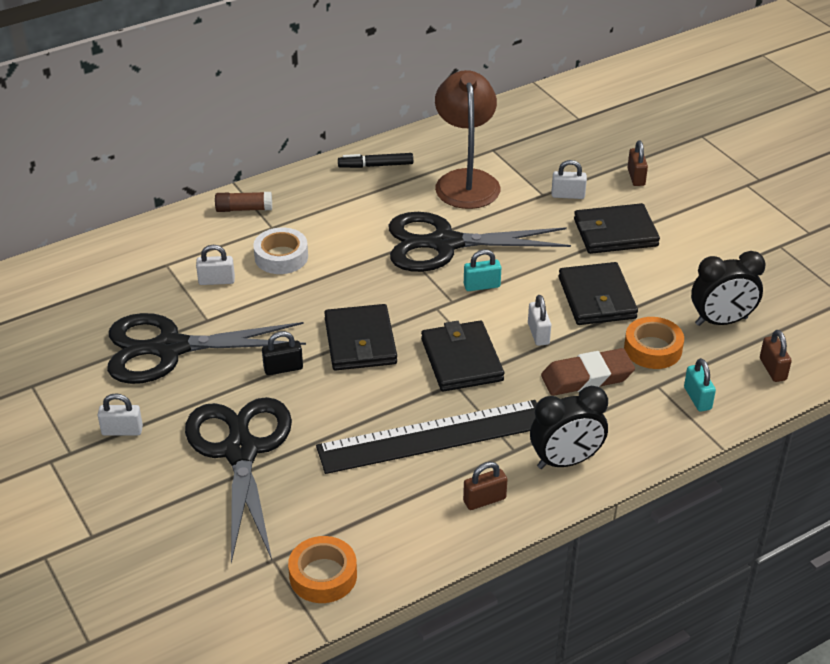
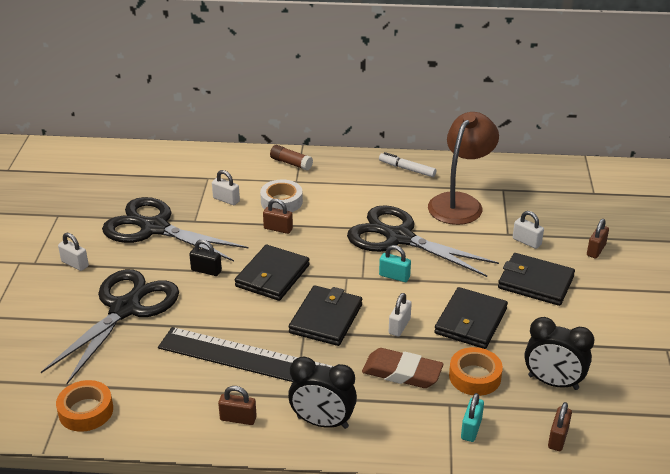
camera: 35 degrees right, 5 degrees down
(310, 288) = (278, 229): none -> brown padlock
(375, 165) = (407, 169): black marker -> white marker

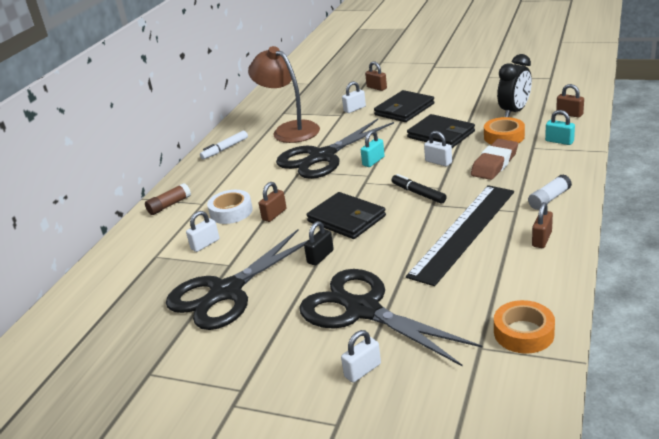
camera: 70 degrees left, 5 degrees down
(75, 264) = (262, 353): white padlock -> white padlock (362, 370)
(322, 422) = (549, 199): black clock -> white glue stick
(326, 318) = (418, 193): black wallet -> black marker

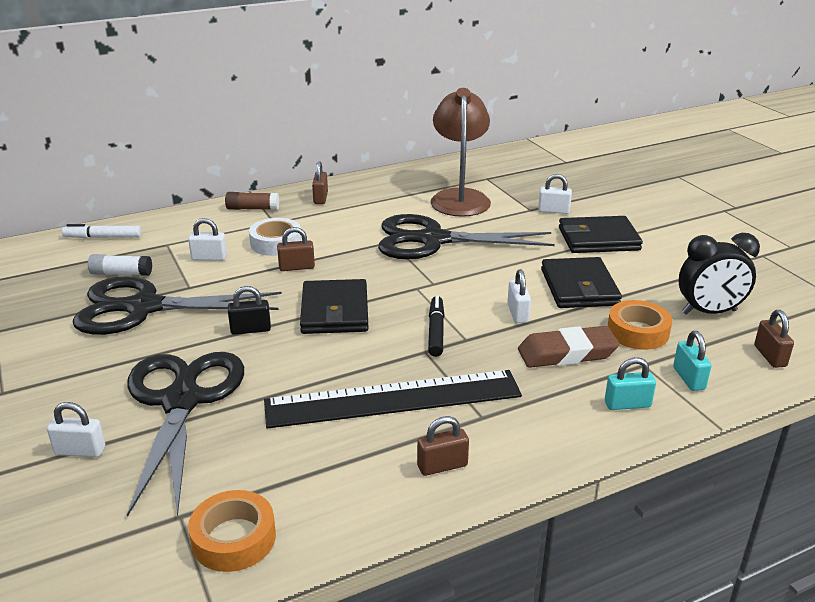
camera: 40 degrees right, 0 degrees up
(225, 149) = (379, 185): white marker -> white marker (103, 237)
(373, 161) = (464, 273): turquoise padlock -> turquoise padlock (627, 404)
(376, 88) = (618, 201): brown padlock -> brown padlock (320, 198)
(549, 199) = (540, 431): white glue stick -> white glue stick (121, 273)

